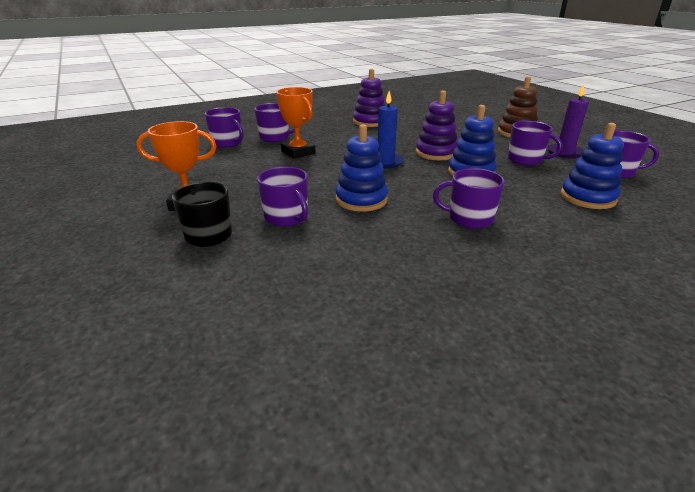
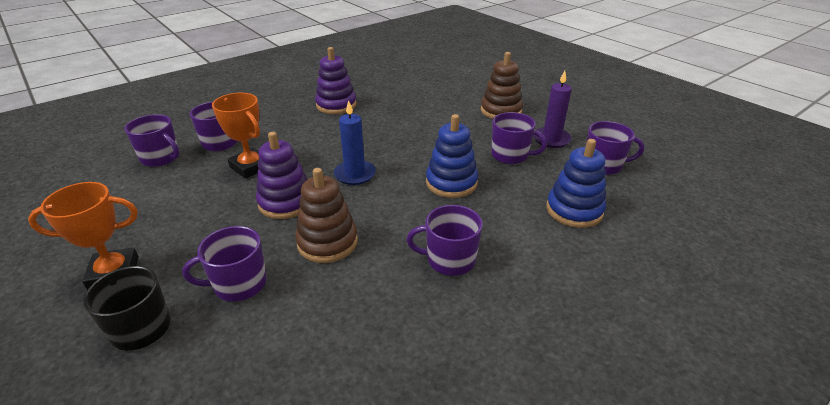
camera: 10 degrees left, 5 degrees up
(287, 218) = (239, 284): purple mug -> purple mug turned 120 degrees clockwise
(361, 200) = (327, 242): blue stacking toy -> brown stacking toy
(436, 153) = (412, 153): purple stacking toy -> purple stacking toy (286, 202)

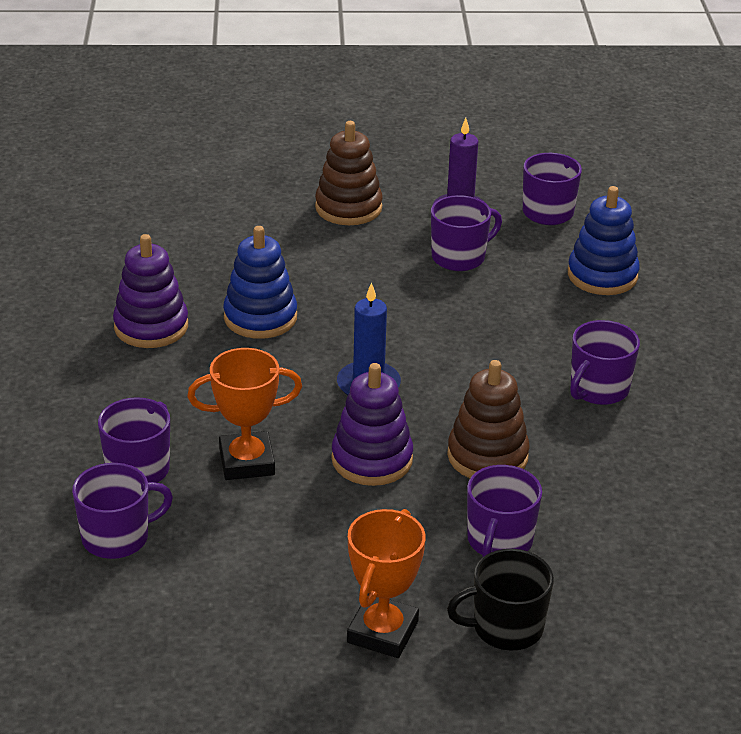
camera: 55 degrees left, 0 degrees up
(451, 183) = (468, 324): blue stacking toy -> blue stacking toy (260, 317)

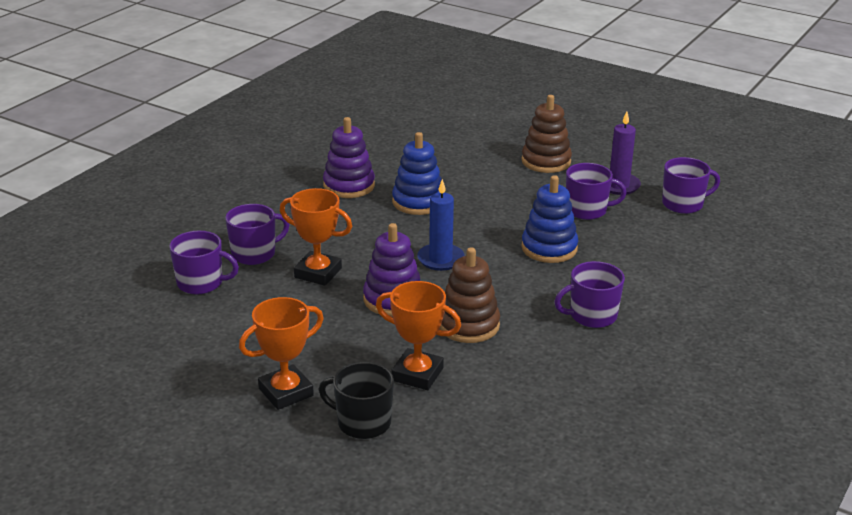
camera: 35 degrees right, 5 degrees down
(499, 541) = (417, 374): purple mug -> orange trophy
(602, 275) = (677, 252): blue stacking toy -> blue stacking toy (549, 248)

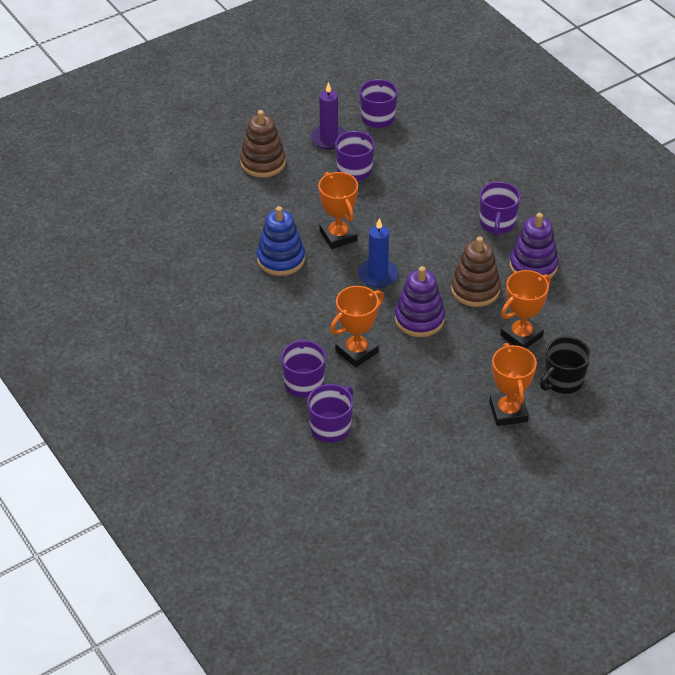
camera: 65 degrees left, 15 degrees up
(349, 186) = (225, 293): purple stacking toy -> purple stacking toy (533, 266)
(479, 224) = (338, 236): none -> orange trophy
(549, 248) = (397, 211): blue stacking toy -> none

